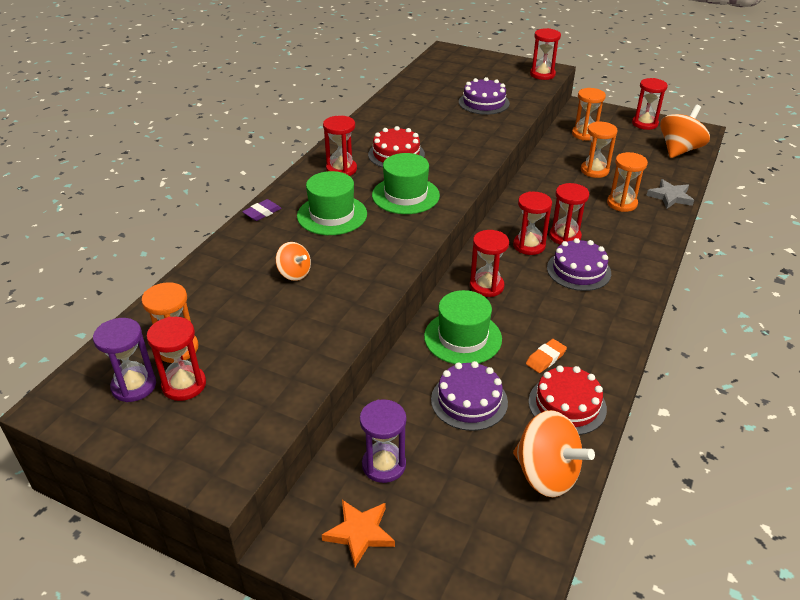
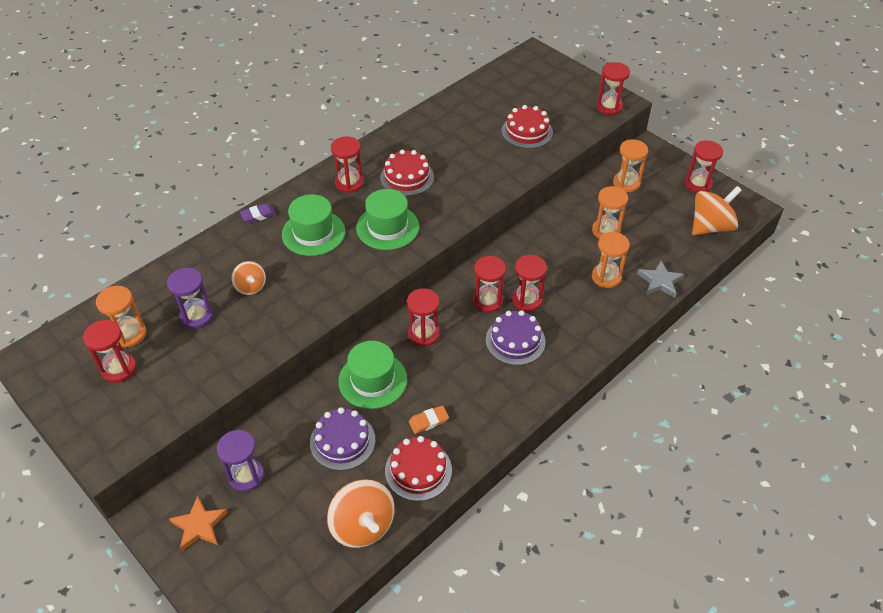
camera: 20 degrees right, 10 degrees up
(134, 386) = (84, 359): purple hourglass -> purple hourglass (197, 316)
(484, 102) = (527, 131): purple cake -> red cake

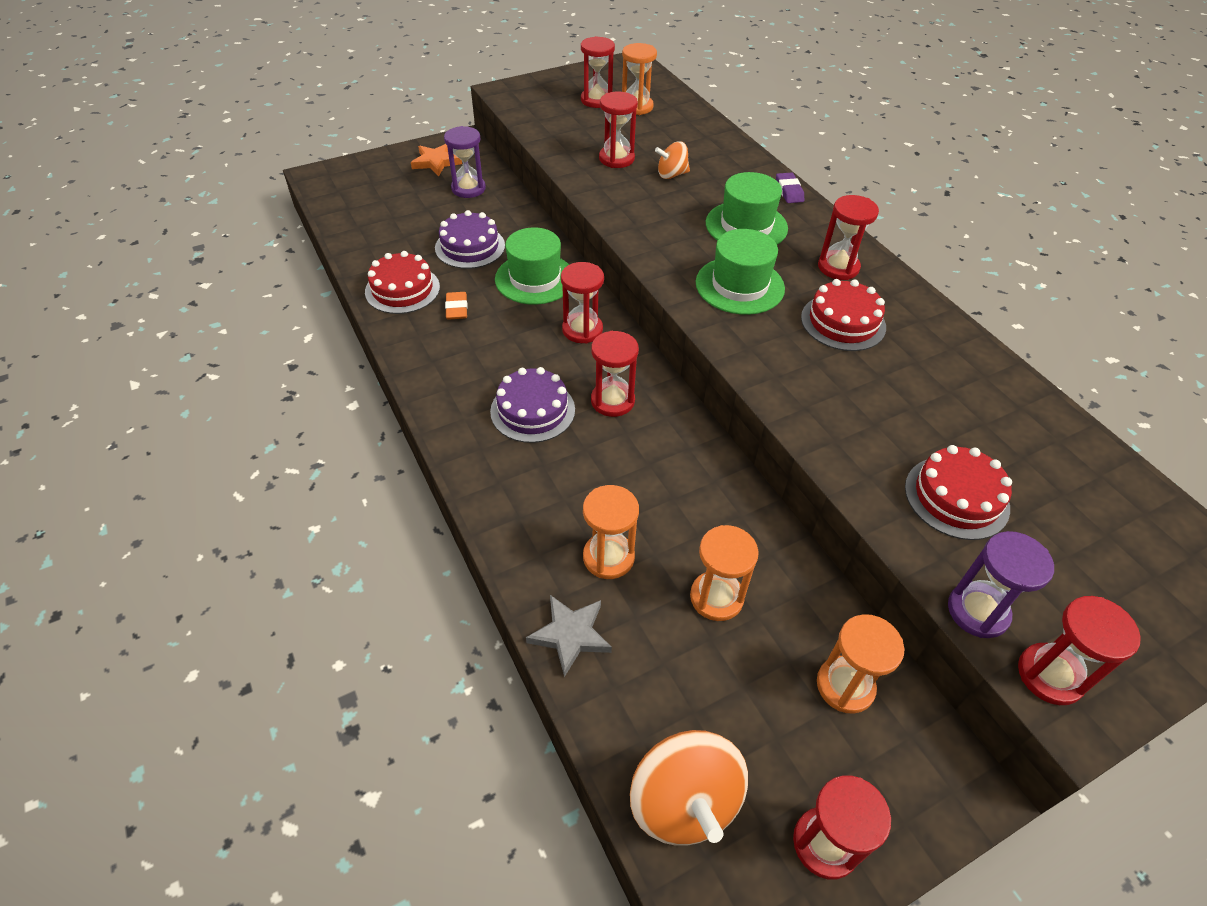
camera: 105 degrees right, 0 degrees up
(197, 316) = (643, 141): purple hourglass -> purple hourglass (977, 611)
(362, 525) = (369, 244): orange spinning top -> none
(527, 300) = (598, 442): red hourglass -> red hourglass (616, 159)

